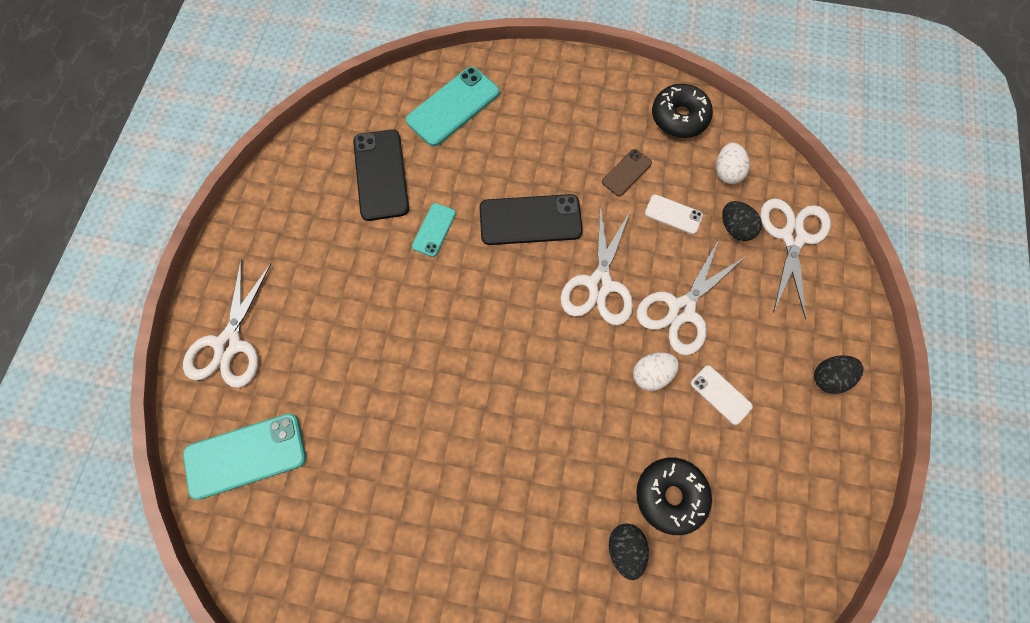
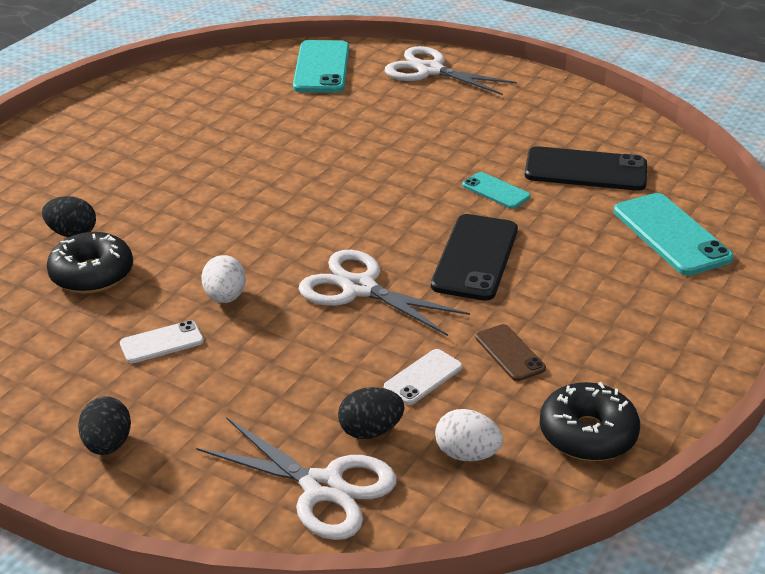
camera: 110 degrees right, 35 degrees down
(681, 310) = (285, 343): white scissors -> none

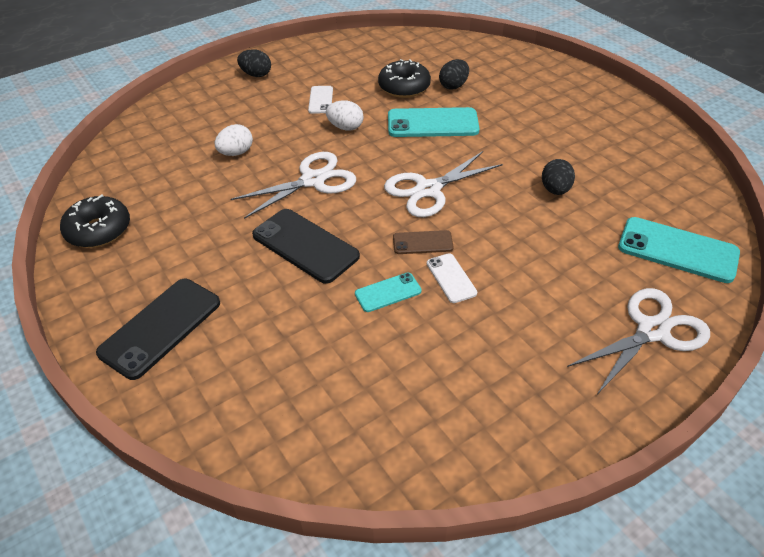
camera: 115 degrees right, 10 degrees up
(322, 488) = (165, 126): white scissors -> white scissors (428, 190)
(370, 431) = (186, 151): black egg -> black egg (555, 190)
(423, 377) = (208, 182): white phone -> white phone (451, 278)
(467, 454) = (135, 178): white egg -> white egg (236, 153)
(509, 353) = (194, 224): brown phone -> brown phone (422, 242)
(585, 170) = (385, 373): black phone -> black phone (160, 327)
(671, 235) = (244, 385): turquoise phone -> turquoise phone (432, 123)

